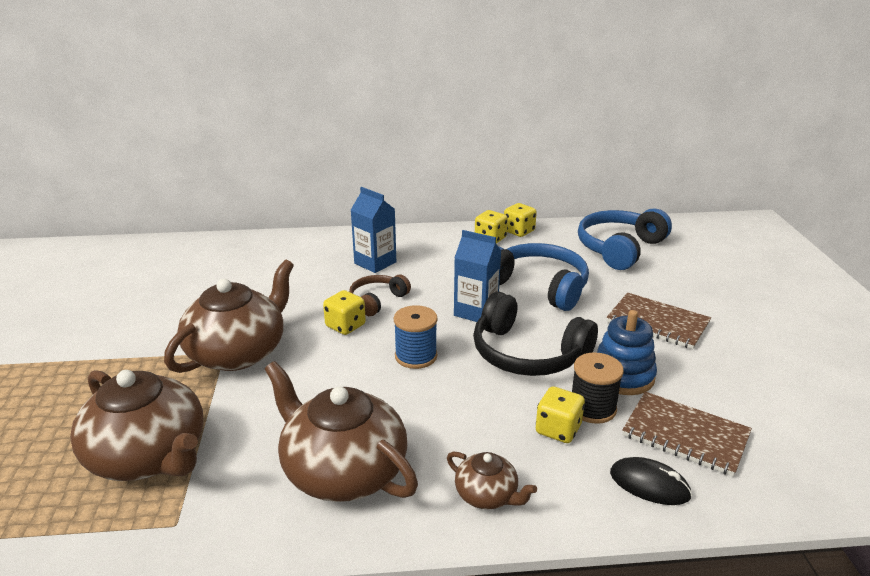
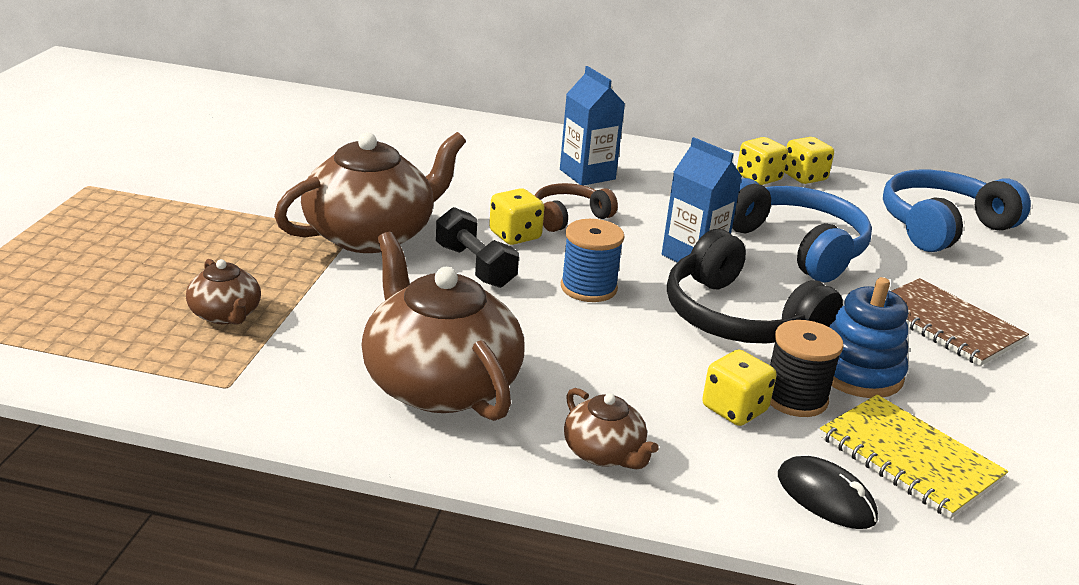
camera: 15 degrees right, 0 degrees up
(149, 456) = (226, 314): brown teapot -> brown teapot, size x0.49
(327, 359) = (475, 266): none -> black dumbbell
(685, 435) = (909, 458): brown notebook -> yellow notebook

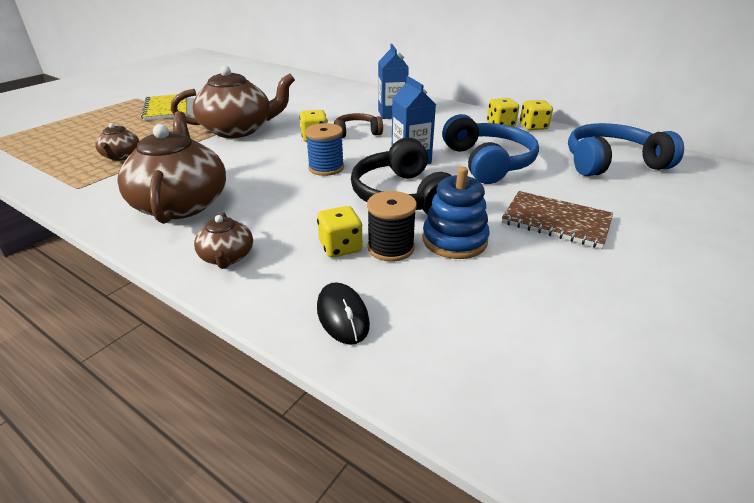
camera: 25 degrees right, 5 degrees up
(475, 266) = (274, 150): black dumbbell -> none
(909, 458) = (436, 303): yellow notebook -> yellow notebook (167, 109)
(946, 325) = (556, 221): brown notebook -> brown notebook turned 45 degrees counterclockwise

